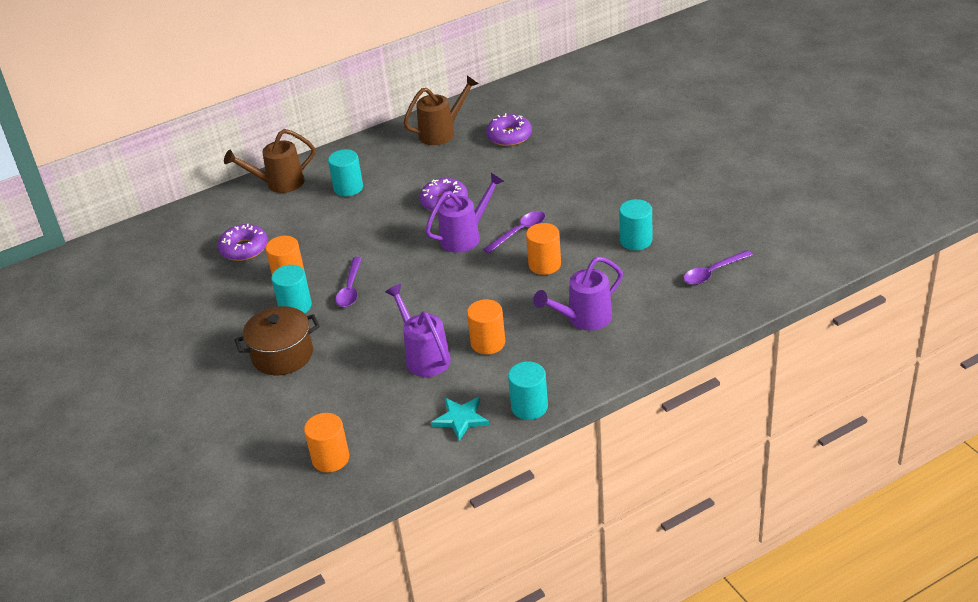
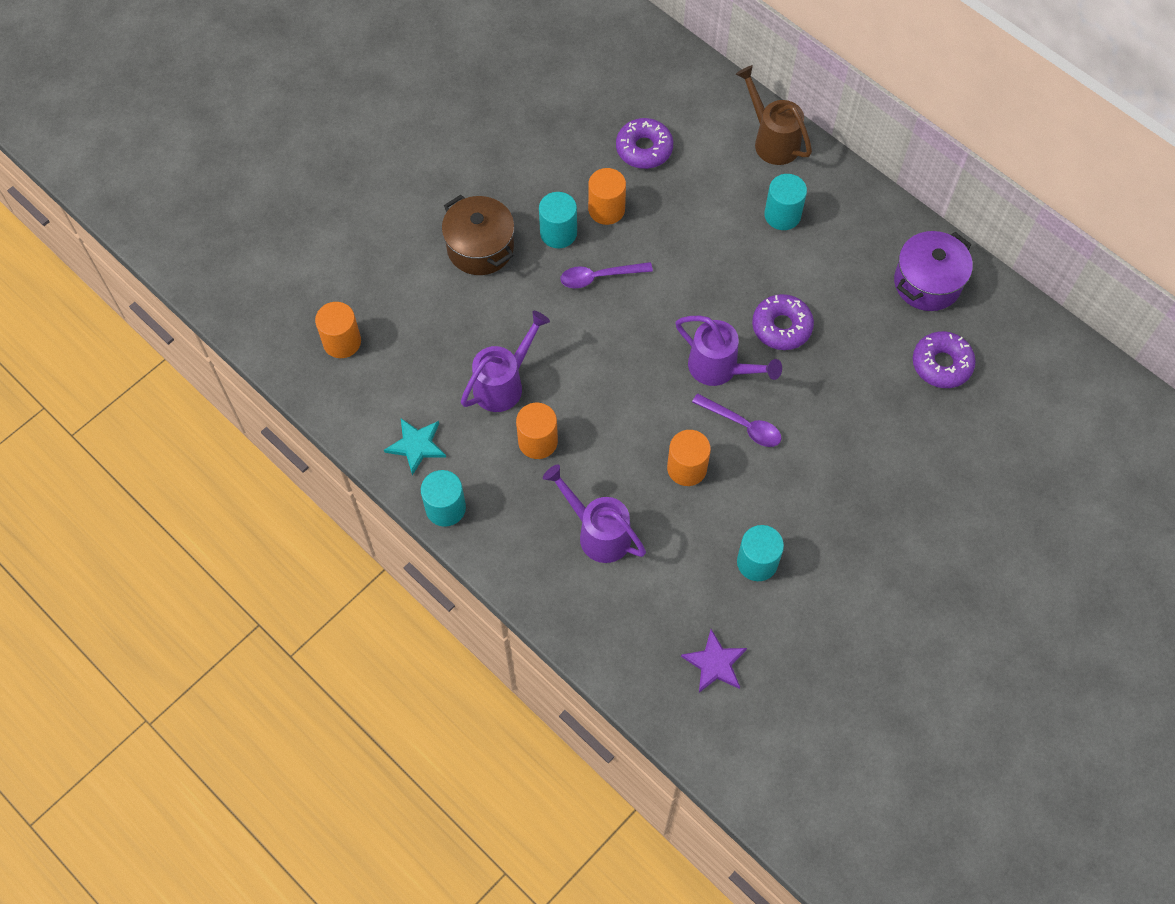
camera: 70 degrees right, 25 degrees up
(442, 132) = (927, 283): brown watering can -> purple pot
(712, 272) = (715, 663): purple spoon -> purple star

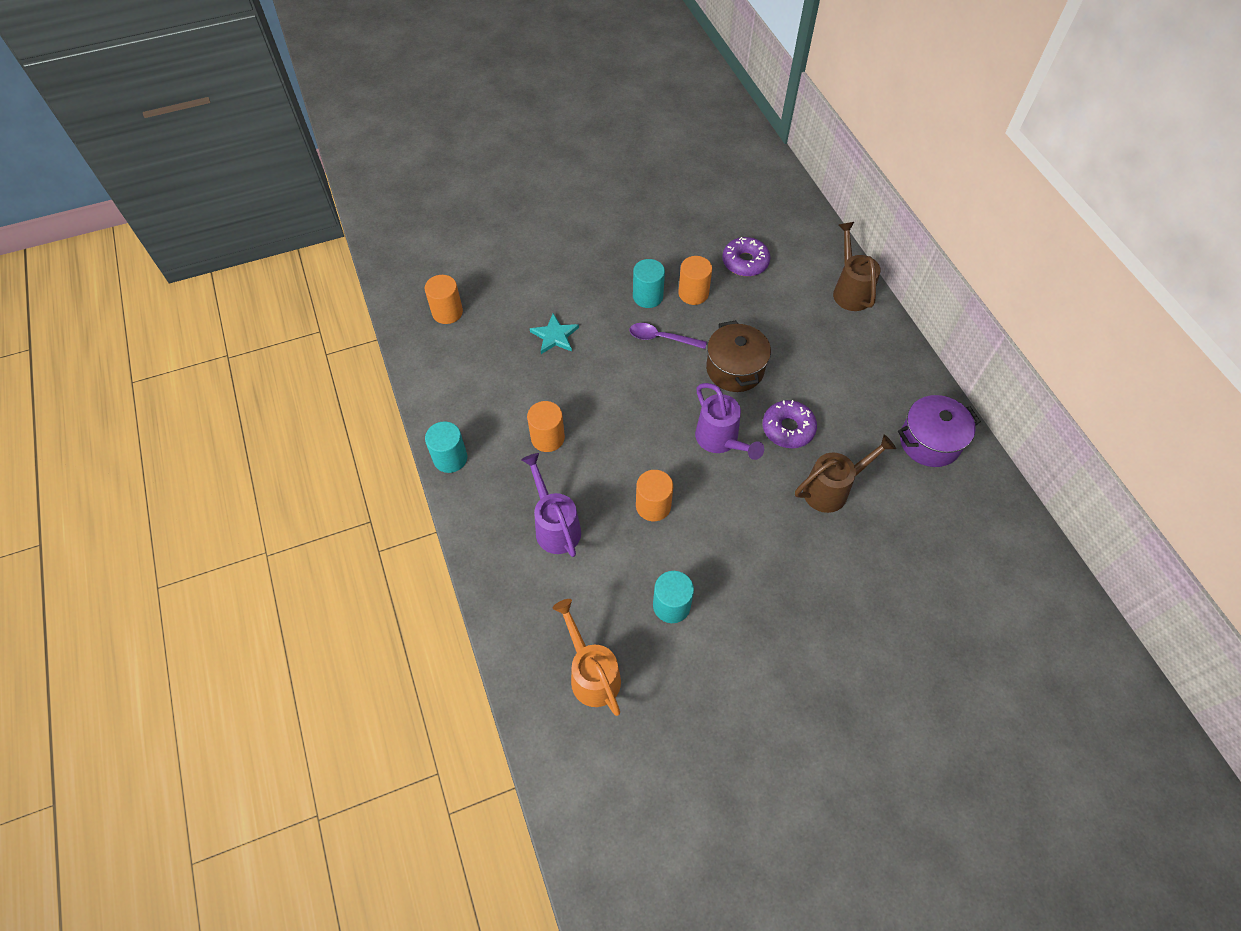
camera: 25 degrees right, 5 degrees down
(416, 445) = (456, 404): turquoise star -> turquoise star (555, 336)
(480, 248) = (584, 286): brown pot -> brown pot (735, 369)
(503, 384) = (546, 386): purple watering can -> none
(715, 663) = (592, 674): purple star -> orange watering can
(742, 425) = (716, 491): purple spoon -> none
(782, 215) = (831, 346): turquoise cylinder -> none
(855, 375) = (831, 489): none -> brown watering can
(941, 364) = (912, 510): purple donut -> none

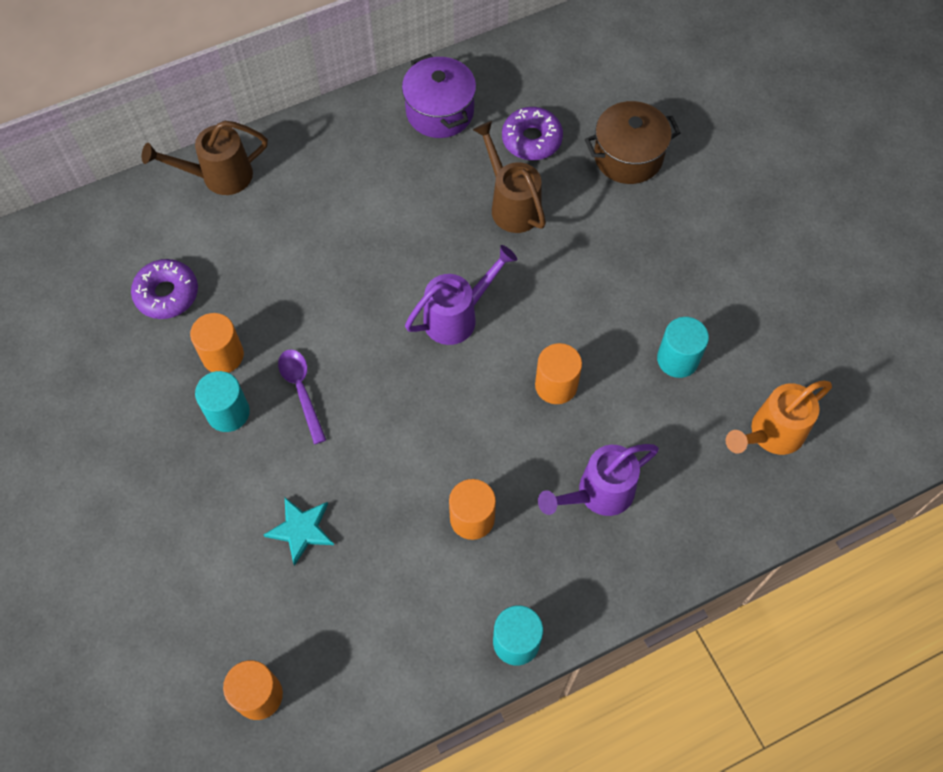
camera: 95 degrees left, 5 degrees up
(661, 338) = (301, 391): purple spoon -> purple spoon turned 150 degrees clockwise
(735, 369) = (349, 303): brown pot -> brown pot (628, 156)
(788, 428) = (434, 246): purple donut -> purple donut (531, 140)

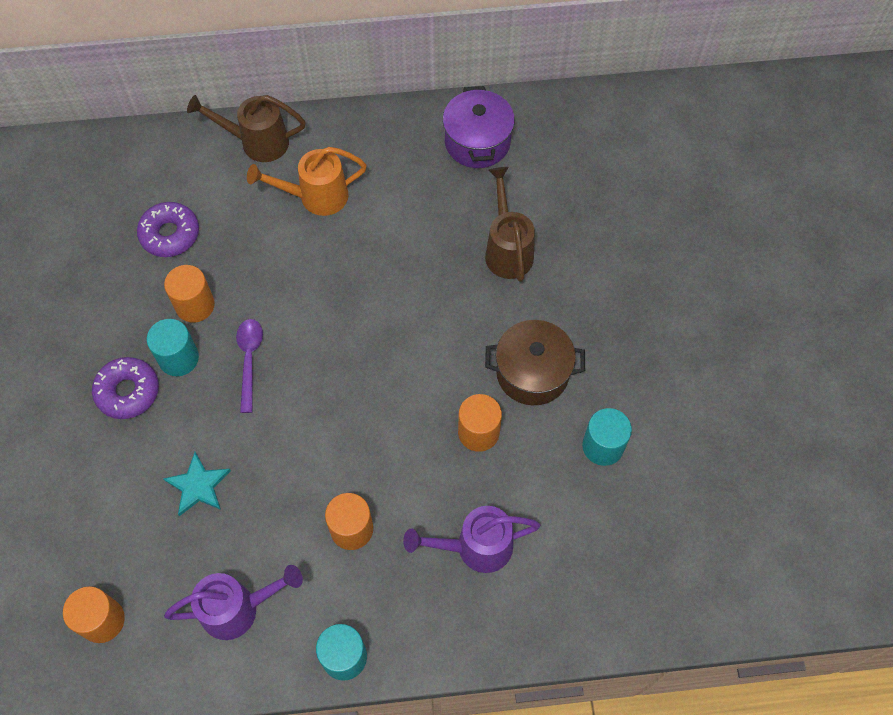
camera: 20 degrees right, 0 degrees up
(457, 316) = (414, 338): purple watering can -> purple watering can (238, 609)
(531, 140) = (551, 194): purple donut -> purple donut (128, 392)
(628, 156) = (636, 238): brown pot -> brown pot (532, 373)
(771, 434) = (663, 548): orange watering can -> orange watering can (316, 197)

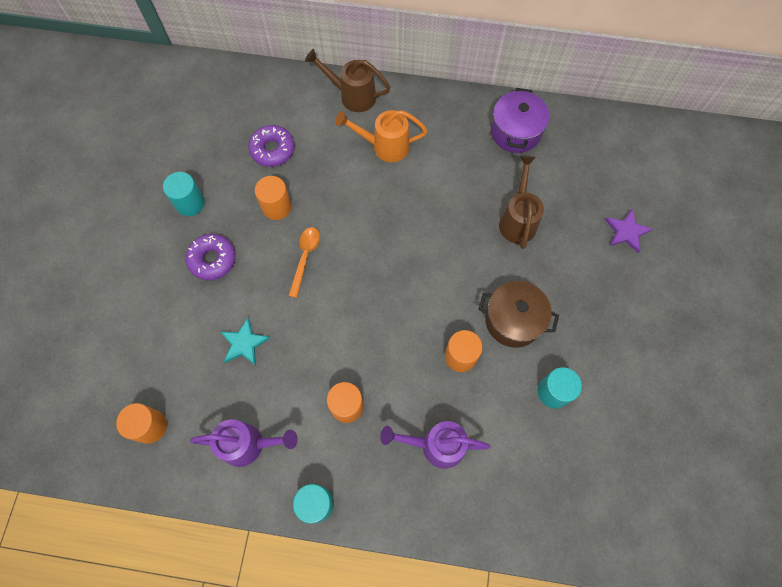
camera: 15 degrees right, 5 degrees up
(179, 358) = (255, 244): turquoise cylinder -> turquoise cylinder (190, 203)
(249, 360) = (305, 258): purple spoon -> orange spoon
(644, 232) = (626, 231): none -> purple star

